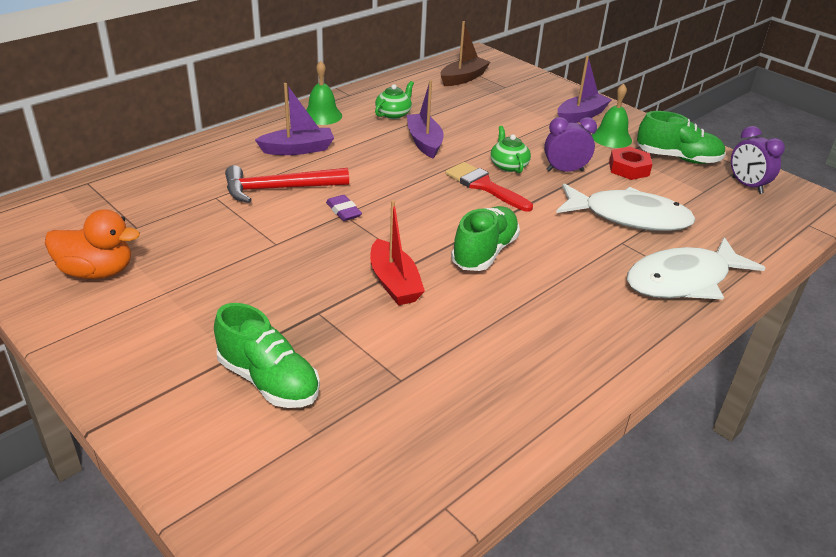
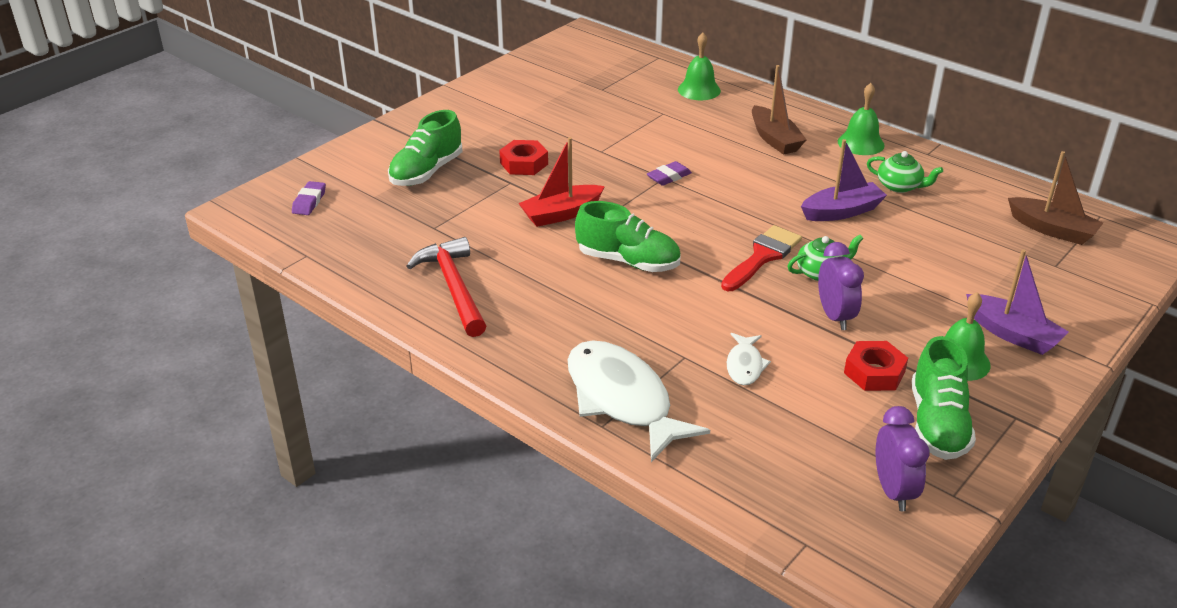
camera: 85 degrees right, 0 degrees up
(97, 272) = (537, 87): orange duck -> none
(179, 171) = (699, 90): none -> green bell
(279, 189) = (693, 140): red hammer -> red hammer (454, 287)
(280, 299) = (524, 163): none -> red nut
(298, 149) = (775, 139): purple boat -> brown boat
(306, 507) = (309, 202): none -> purple eraser
(629, 217) = (745, 365): white fish -> white fish, size x0.47
(747, 185) = (893, 491): purple clock -> purple clock turned 120 degrees clockwise

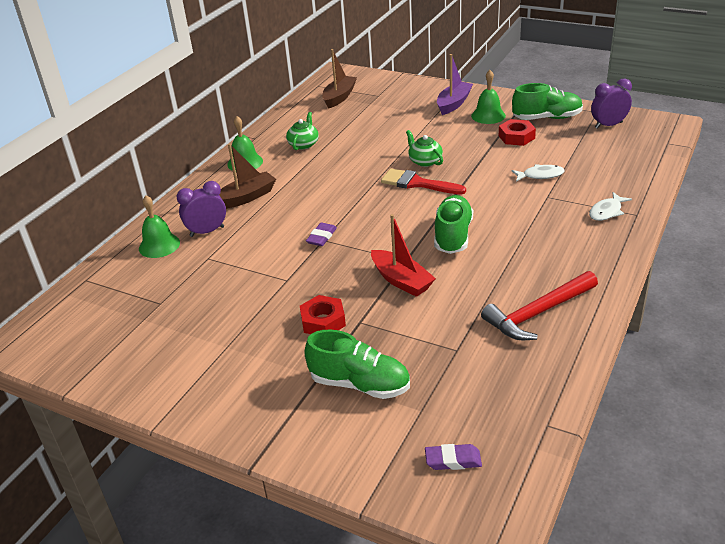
camera: 100 degrees left, 0 degrees up
(622, 399) = (607, 211): white fish -> white fish, size x0.47
(669, 177) = (321, 237): purple eraser -> purple eraser turned 75 degrees clockwise
(835, 316) = (470, 153): purple clock -> purple clock (207, 231)
(842, 211) = (345, 161): purple boat -> none

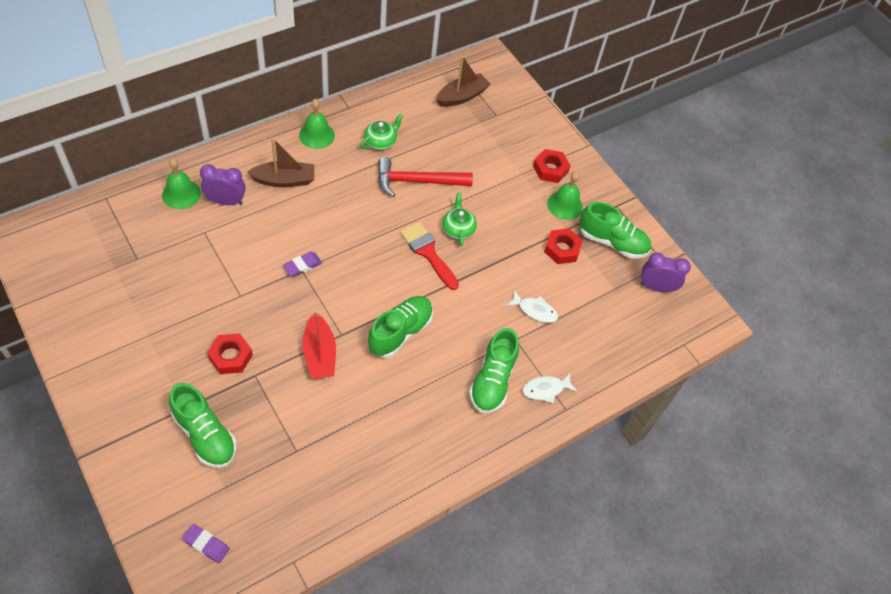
camera: 20 degrees right, 20 degrees up
(453, 104) = (550, 169): purple boat -> red nut
(538, 313) = (386, 457): red hammer -> red hammer (417, 181)
(561, 226) = (492, 381): none -> green shoe

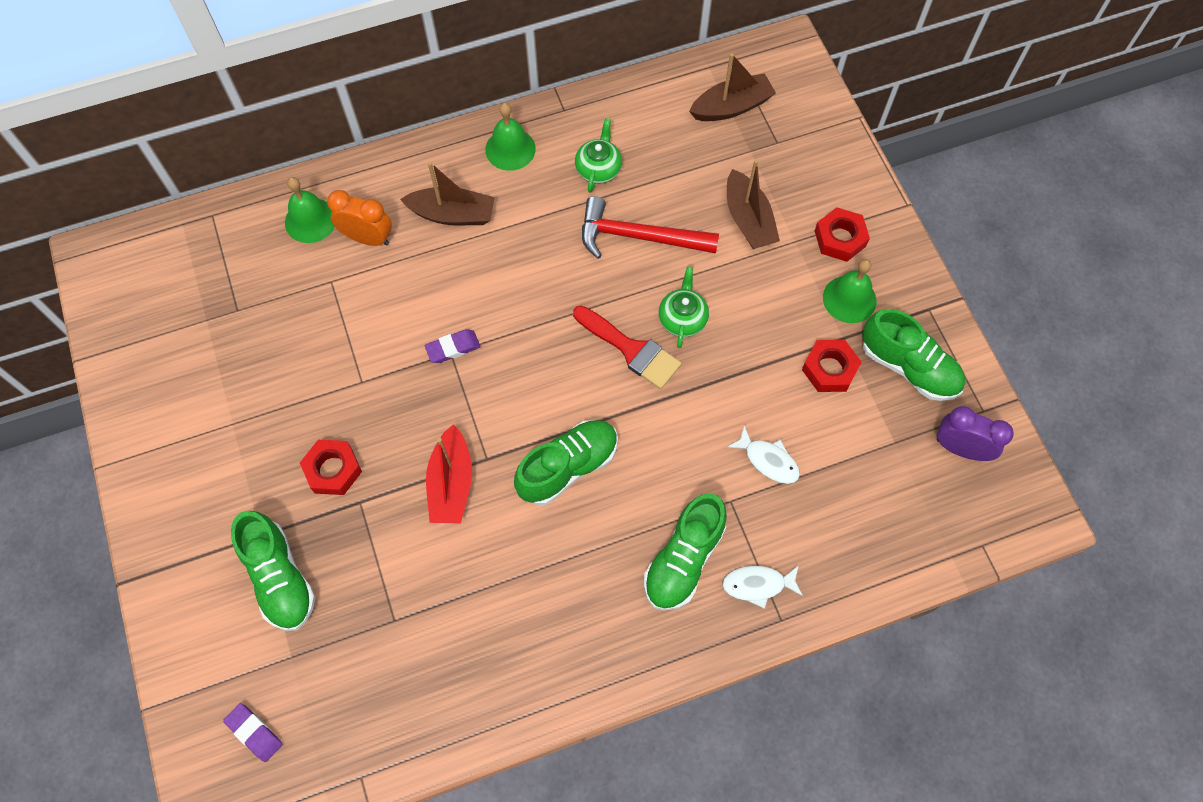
camera: 20 degrees right, 10 degrees up
(226, 201) = (367, 238): purple clock -> orange clock
(381, 142) = (598, 168): green teapot -> green teapot turned 45 degrees counterclockwise
(427, 252) = (631, 349): red brush -> red brush turned 150 degrees clockwise
(488, 164) = (748, 220): none -> brown boat

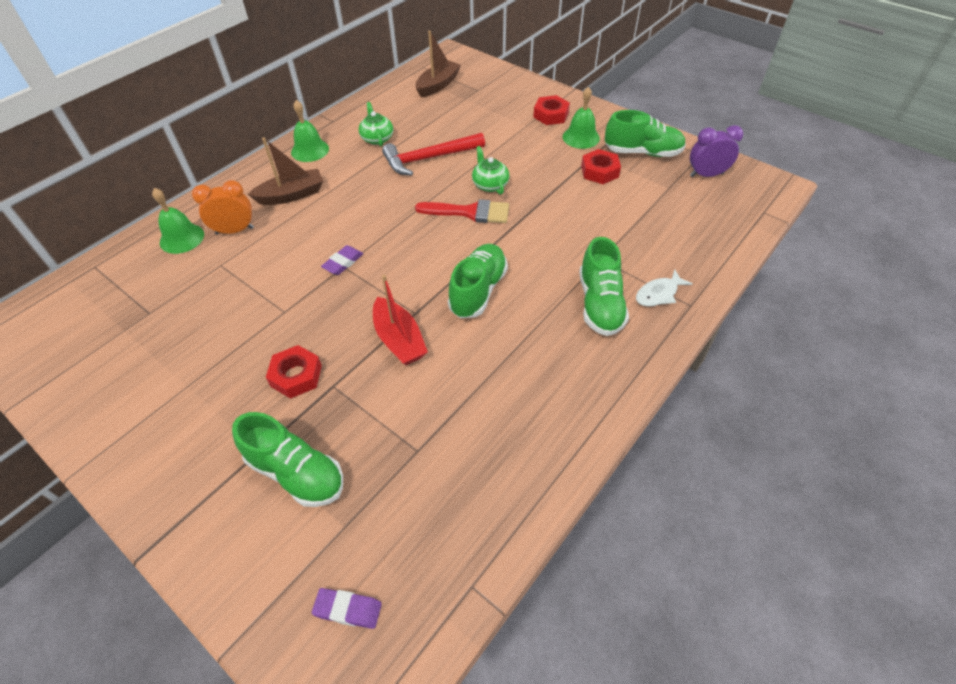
camera: 30 degrees left, 15 degrees down
(748, 220) = (490, 126): brown boat -> none
(768, 460) = (605, 228): white fish -> none

